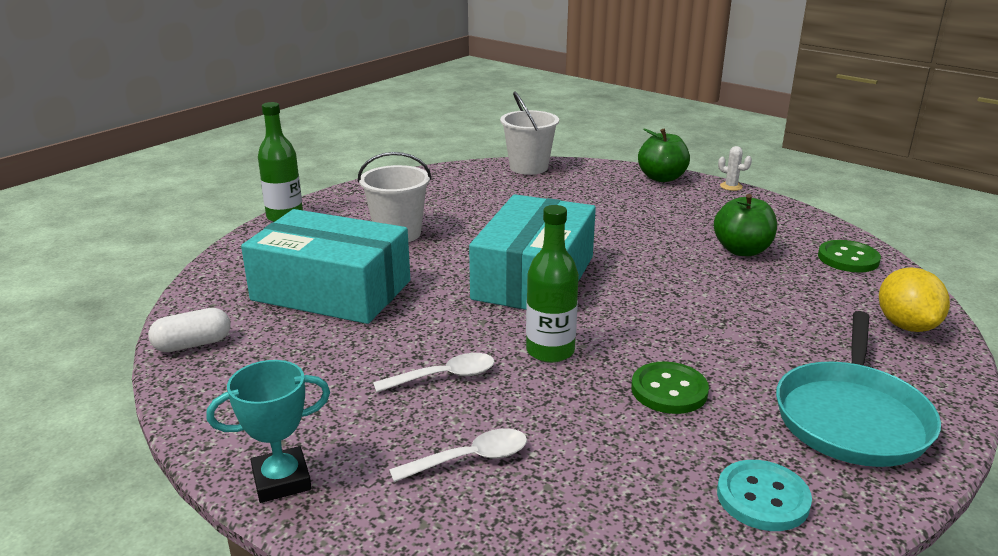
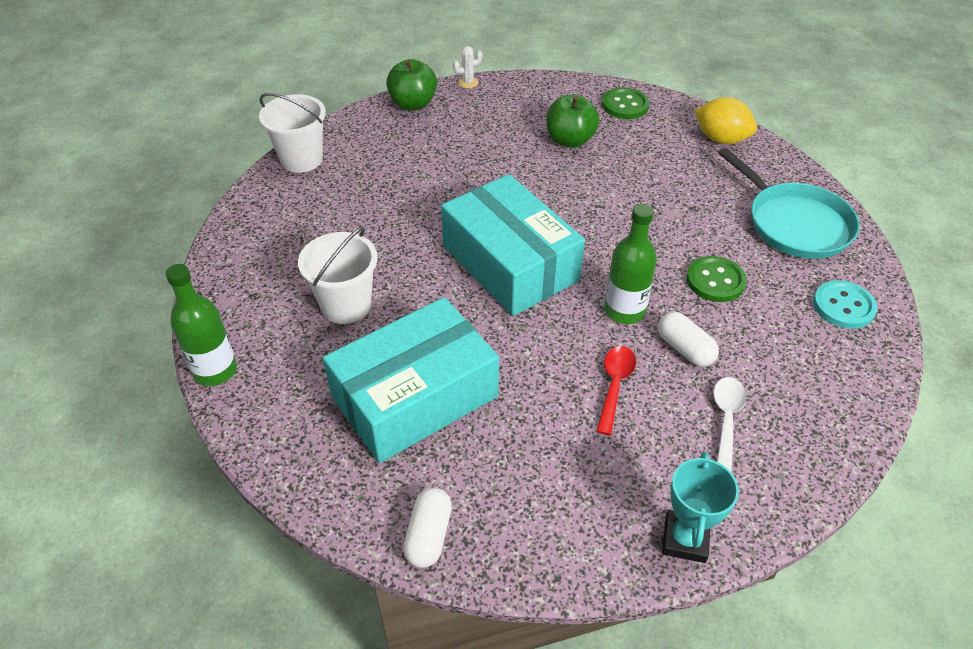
camera: 55 degrees left, 20 degrees up
(444, 377) = (615, 385): white spoon -> red spoon
(541, 402) = (685, 349): none -> white capsule

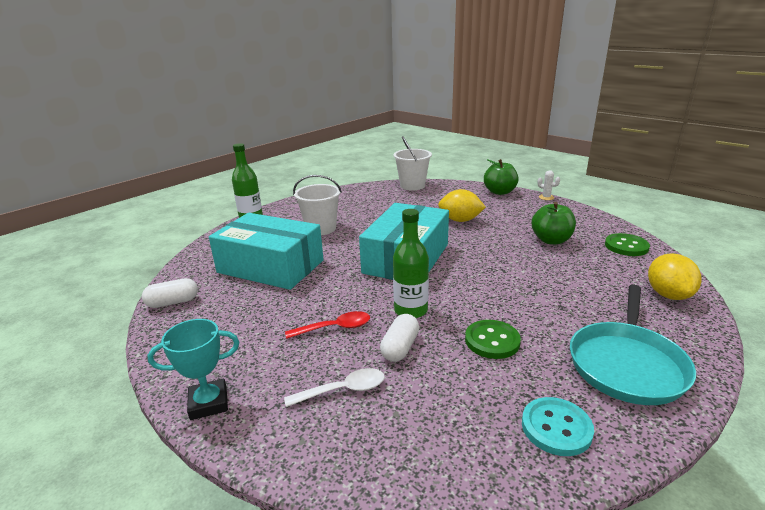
camera: 60 degrees right, 20 degrees down
(456, 174) = (460, 220): none -> yellow lemon

